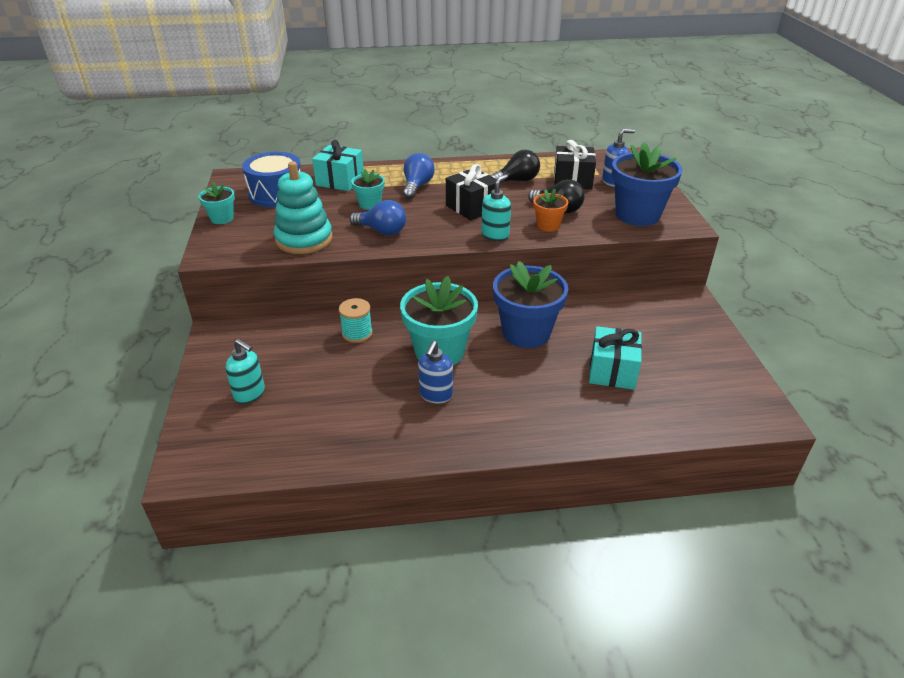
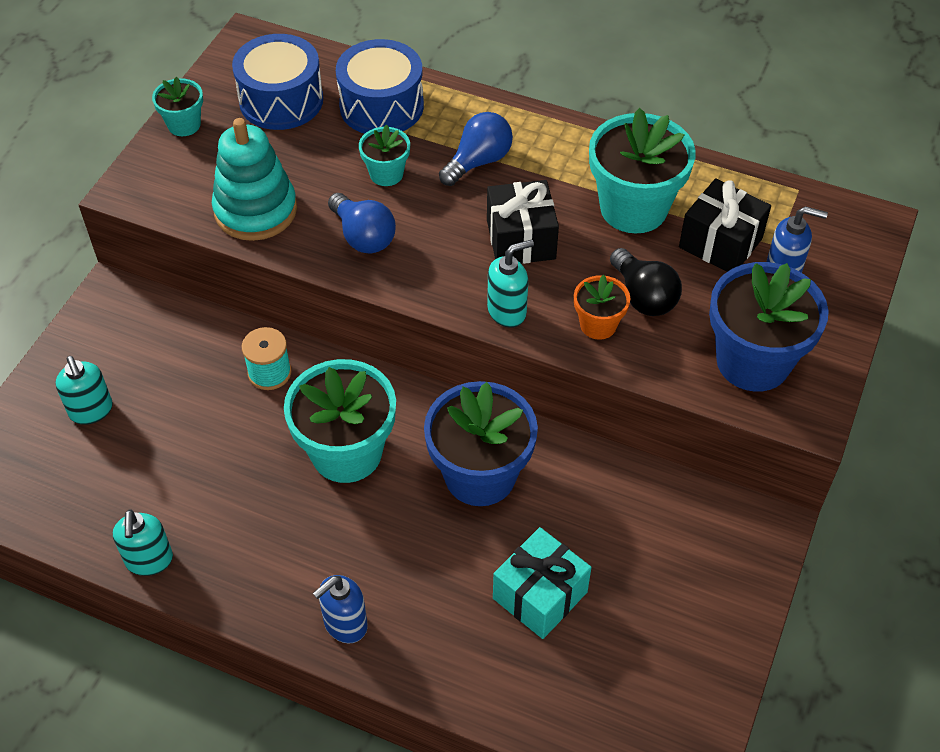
camera: 30 degrees right, 15 degrees up
(340, 181) = (381, 106): turquoise gift -> blue drum
(359, 454) = (149, 560): none -> turquoise soap dispenser
(435, 395) = (292, 519): blue soap dispenser -> blue soap dispenser (345, 624)
(517, 181) = (633, 208): black light bulb -> turquoise flower pot

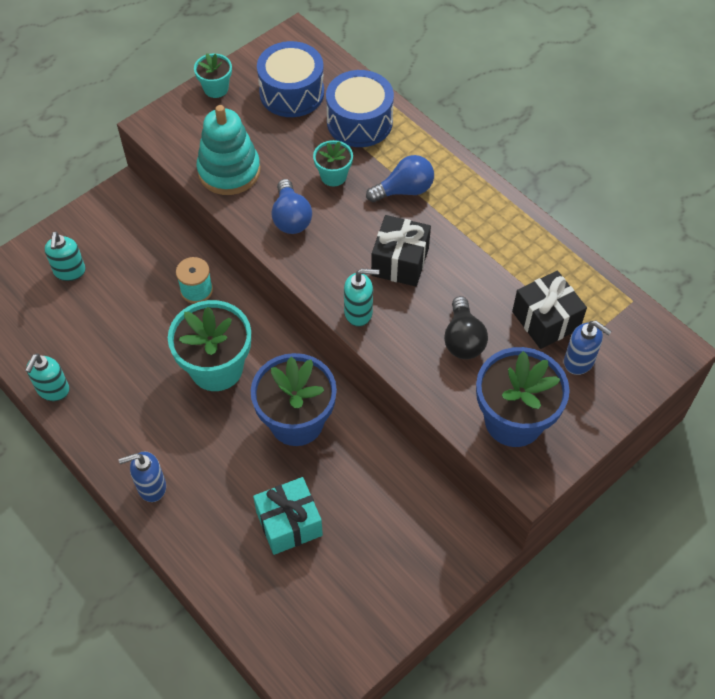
camera: 25 degrees right, 5 degrees up
(598, 325) = (417, 348): orange flower pot -> none
(633, 208) = (496, 268): turquoise flower pot -> none

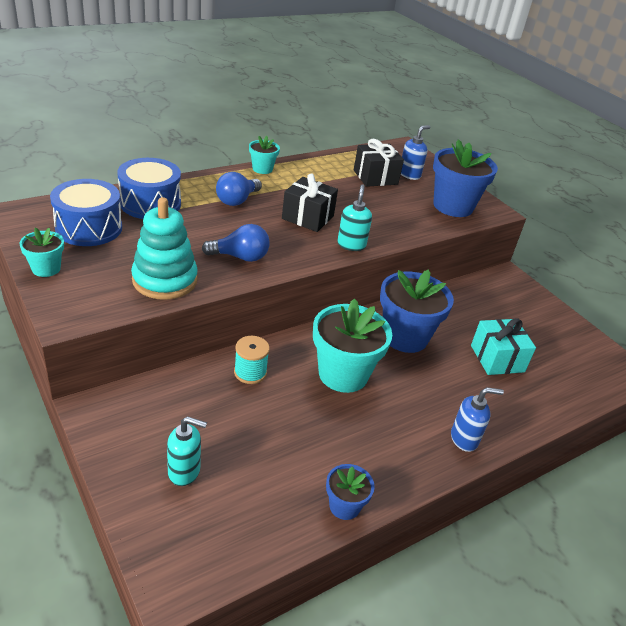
camera: 85 degrees left, 20 degrees down
(53, 390) = (344, 506): turquoise soap dispenser -> blue flower pot
(151, 487) = (464, 439): blue soap dispenser -> blue soap dispenser turned 90 degrees counterclockwise
(333, 176) = (204, 227): turquoise flower pot -> turquoise flower pot (262, 169)
(404, 190) = (237, 200): blue light bulb -> blue light bulb turned 135 degrees counterclockwise
(463, 339) = (385, 209): black light bulb -> none

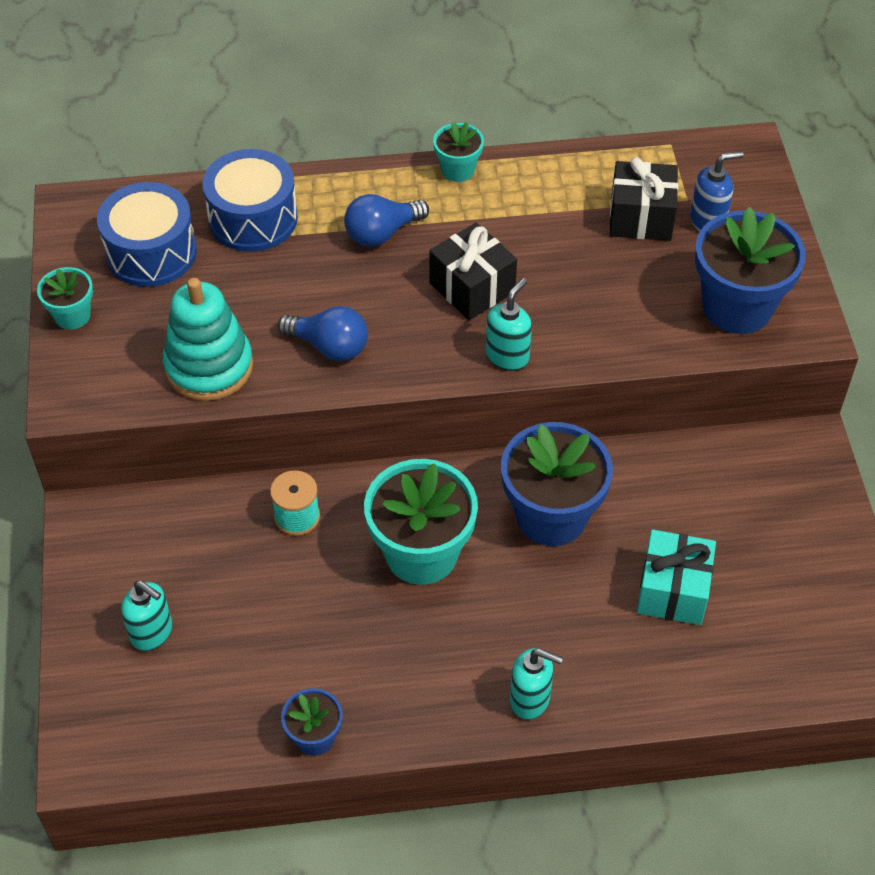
camera: 30 degrees right, 15 degrees up
(464, 439) = (530, 699): blue soap dispenser -> turquoise soap dispenser

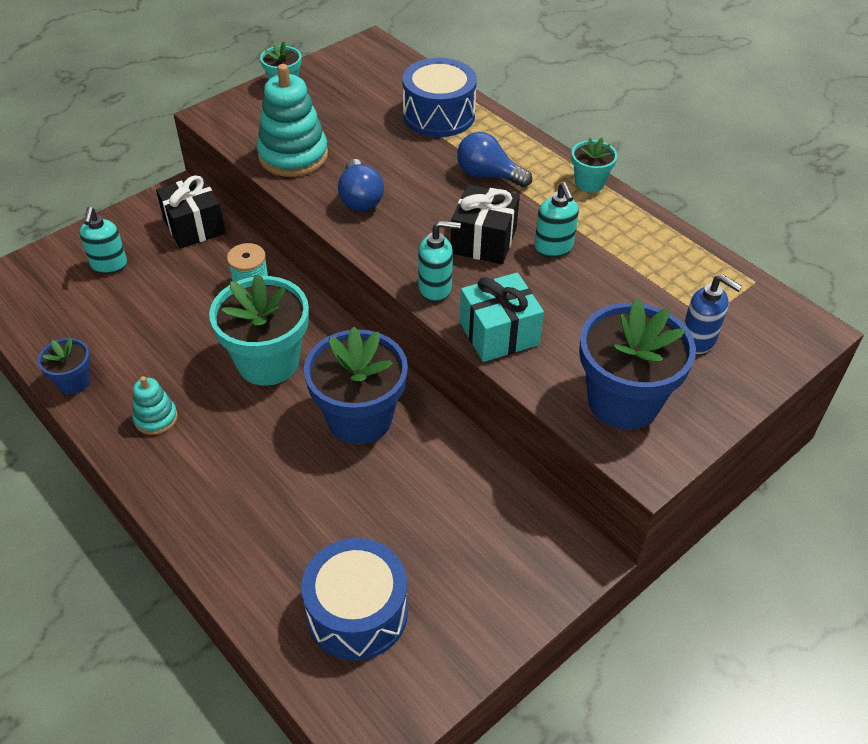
camera: 55 degrees right, 5 degrees down
(151, 252) = (366, 90): blue drum -> blue drum (357, 613)
(425, 682) = (156, 418): none -> turquoise stacking toy
(530, 699) = (179, 486): turquoise soap dispenser -> turquoise soap dispenser (553, 248)
(641, 217) = (655, 299): black gift -> black gift (194, 226)
(672, 590) = (346, 530): turquoise gift -> turquoise gift (499, 333)

